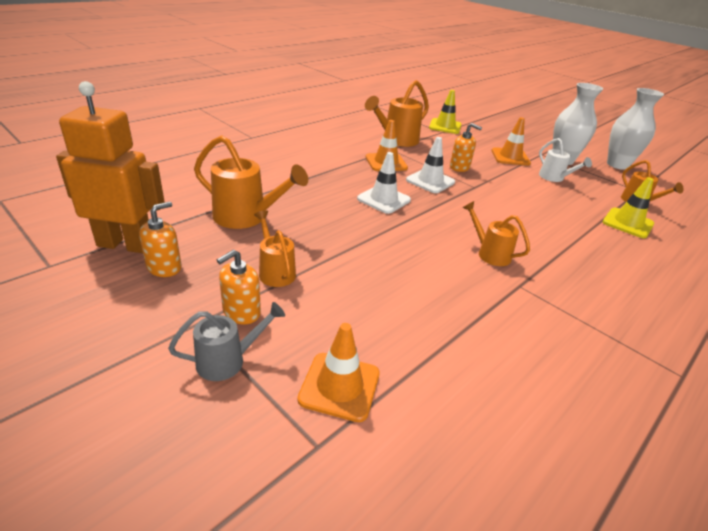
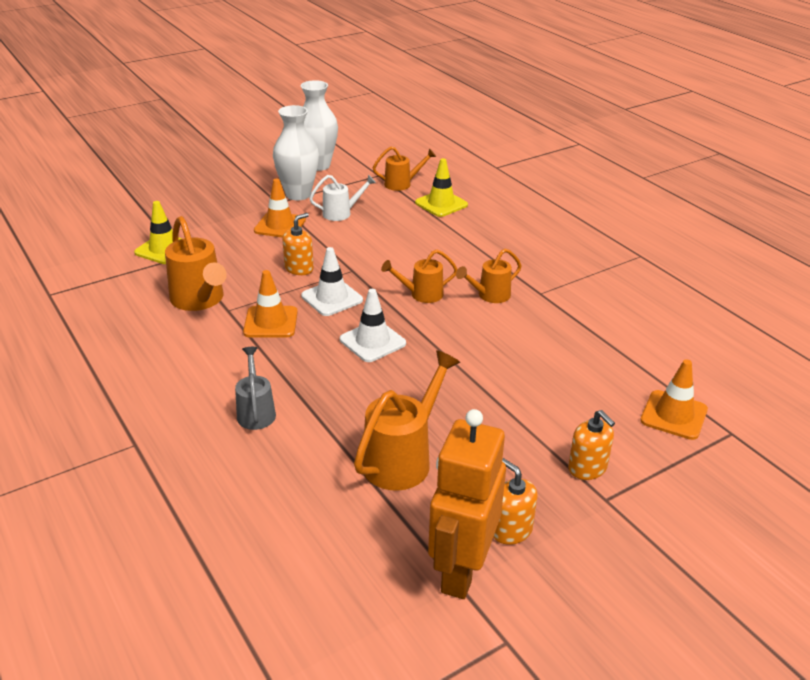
camera: 75 degrees left, 0 degrees up
(228, 361) = (654, 478): grey watering can -> grey watering can (256, 412)
(275, 271) = (519, 440): orange watering can -> orange watering can (421, 294)

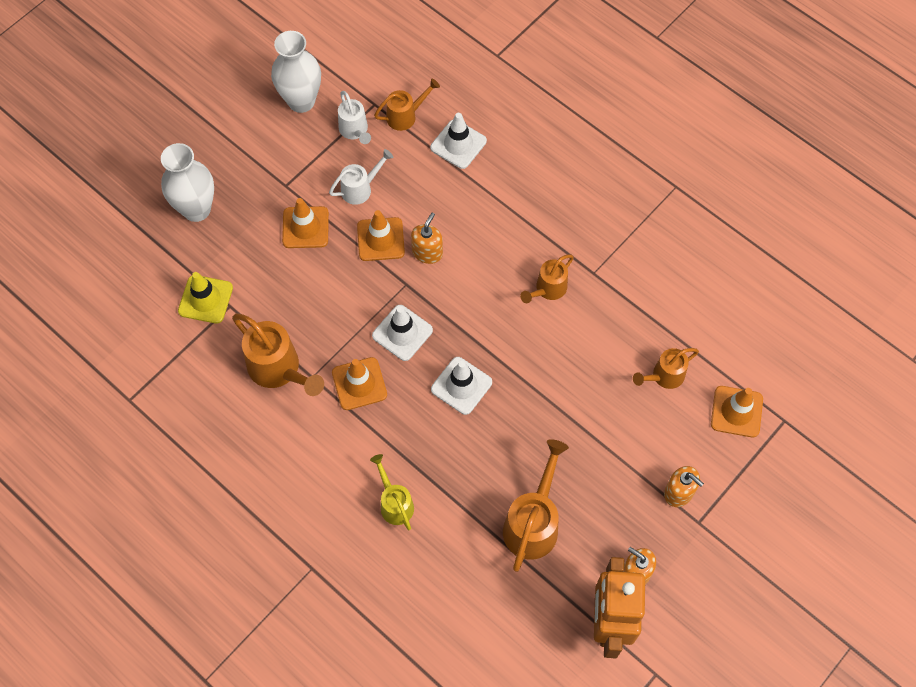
camera: 15 degrees left, 30 degrees up
(256, 412) = (395, 503): grey watering can -> yellow watering can
(298, 194) = (302, 165): white vase -> white vase (196, 209)
(299, 268) = (353, 295): orange soap dispenser -> orange soap dispenser (427, 252)
(343, 242) = (380, 239): none -> orange traffic cone
(354, 185) = (355, 131): none -> white watering can
(421, 294) = (484, 304): orange watering can -> orange watering can (664, 376)
(441, 204) = (458, 144): yellow traffic cone -> white traffic cone

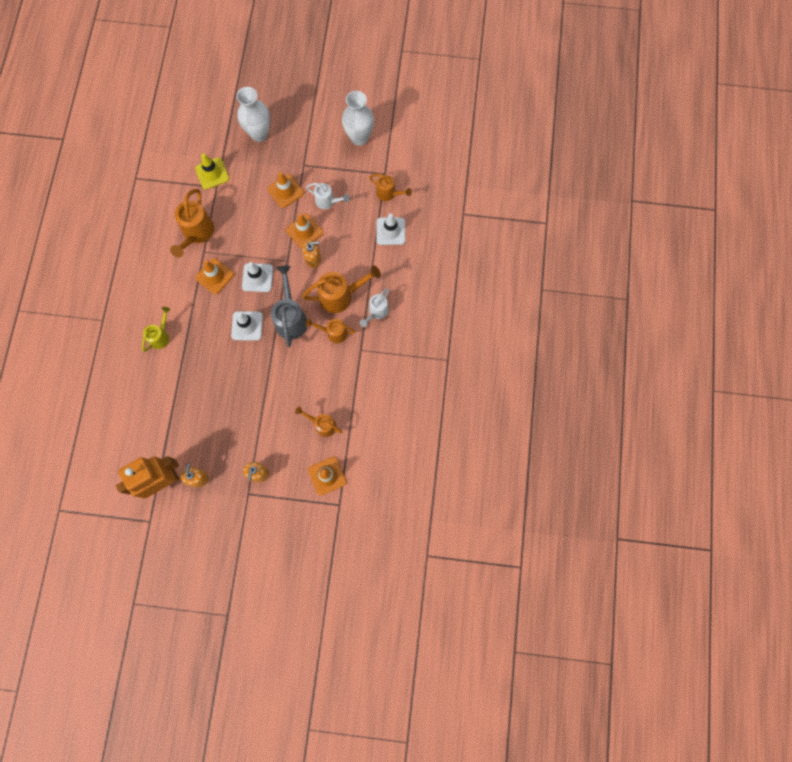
camera: 55 degrees right, 10 degrees up
(355, 131) = (360, 175): white watering can -> white watering can (376, 312)
(490, 327) = (291, 318): none -> grey watering can
(533, 523) = (193, 410): orange watering can -> orange watering can (340, 296)

